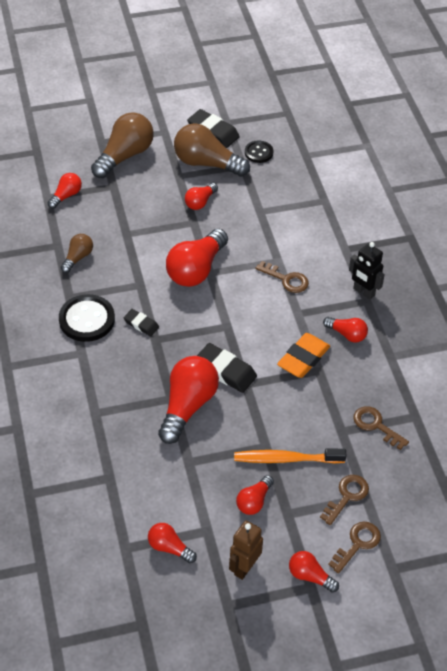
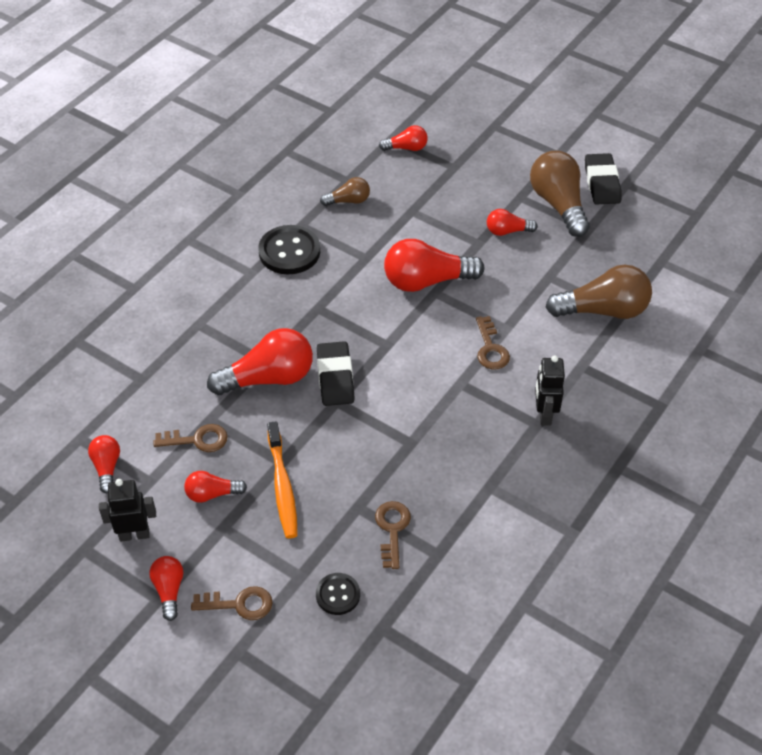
camera: 50 degrees right, 0 degrees up
(125, 156) = (497, 150): brown light bulb -> brown light bulb (603, 310)
(141, 324) = (323, 288): black eraser -> none
(244, 567) = (134, 534): brown robot -> black robot
(258, 152) = (619, 228): black button -> black button (338, 595)
(286, 459) = (282, 486): orange toothbrush -> orange toothbrush turned 150 degrees counterclockwise
(303, 358) = (411, 422): orange eraser -> none
(347, 334) = (477, 436): red light bulb -> none
(347, 496) = (286, 560): brown key -> brown key (197, 440)

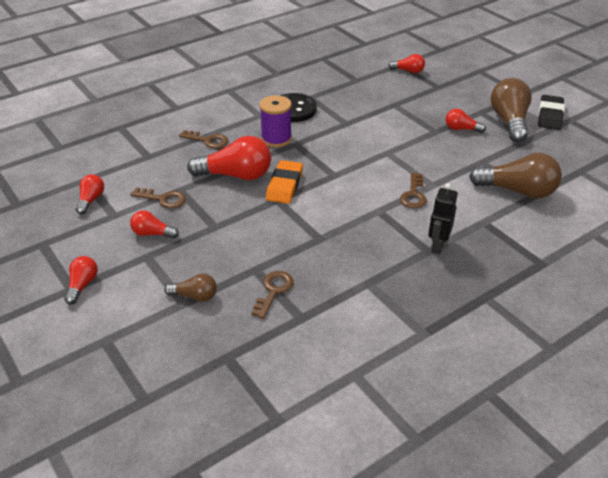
camera: 20 degrees right, 10 degrees down
(134, 534) = (82, 244): black robot -> none
(239, 604) = (127, 309): brown key -> brown key (208, 140)
(282, 486) = (206, 242): orange toothbrush -> none
(290, 306) = (276, 139): none -> purple spool
(335, 377) = (284, 185): black eraser -> orange eraser
(338, 595) = (205, 323): black button -> none
(348, 201) = (351, 91): brown light bulb -> brown light bulb (195, 296)
(426, 281) = (384, 145): red light bulb -> none

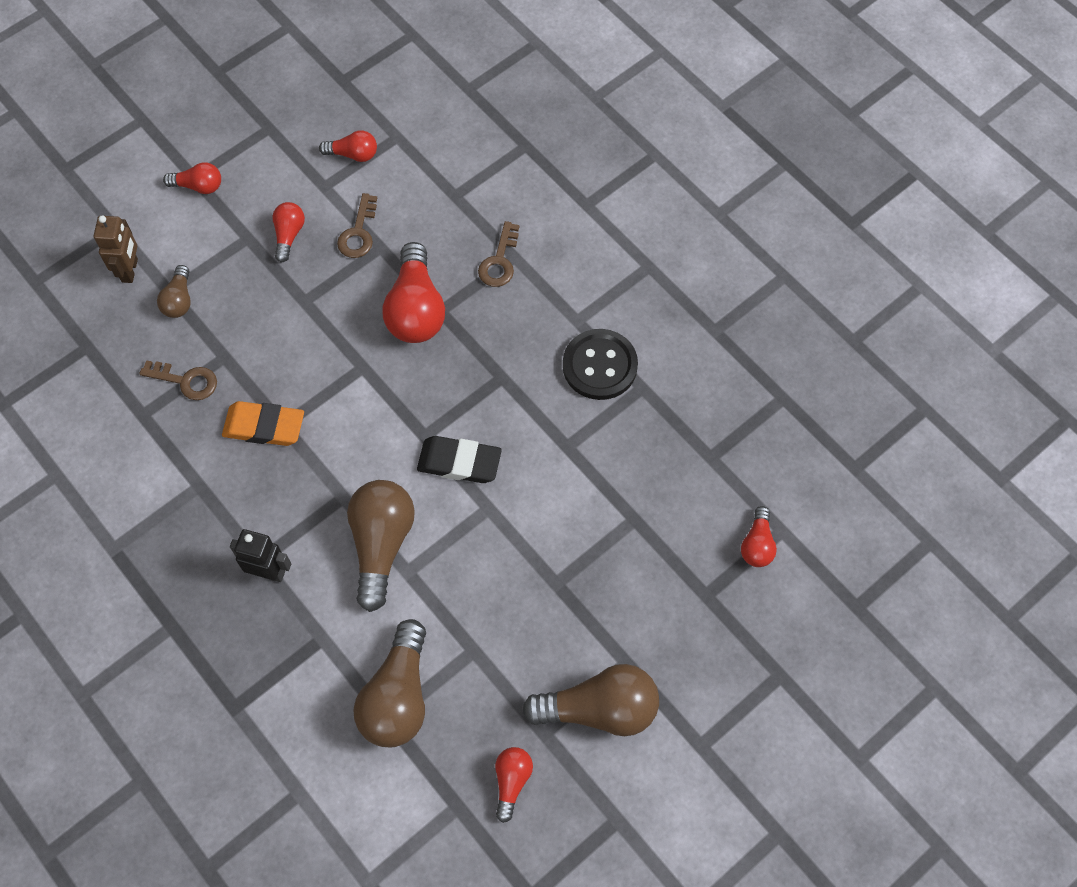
camera: 85 degrees right, 25 degrees up
(154, 328) = (130, 270): none -> brown robot
(276, 139) = (512, 350): purple spool -> none
(284, 185) = (395, 372): orange eraser -> orange eraser (264, 426)
(413, 195) = (381, 544): brown key -> brown light bulb
(461, 129) = (567, 625): red light bulb -> red light bulb (511, 781)
(550, 116) = (626, 784): black eraser -> black eraser (459, 462)

